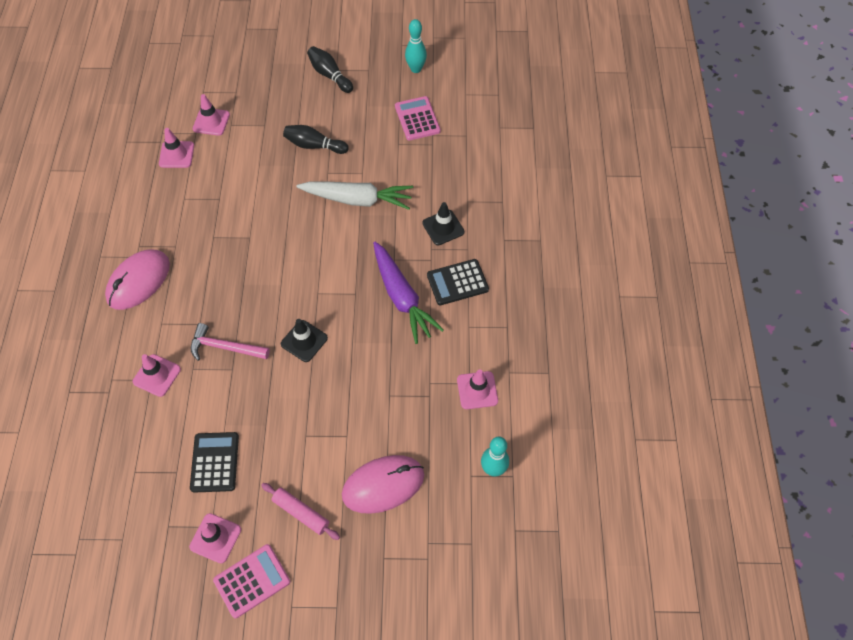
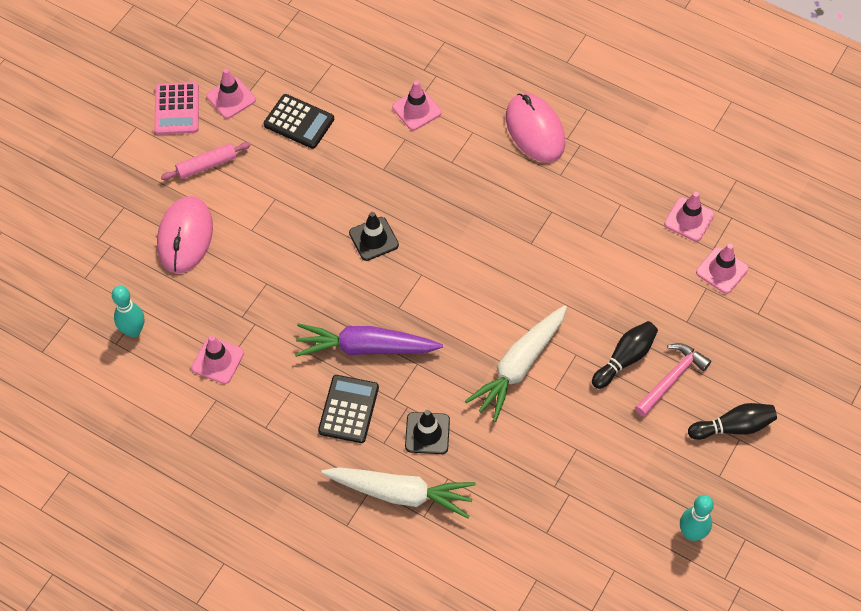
camera: 120 degrees right, 0 degrees up
(225, 347) = (411, 172): pink hammer -> pink hammer (671, 378)
(417, 119) = (604, 490): pink calculator -> none
(496, 221) = (401, 493): none -> white carrot

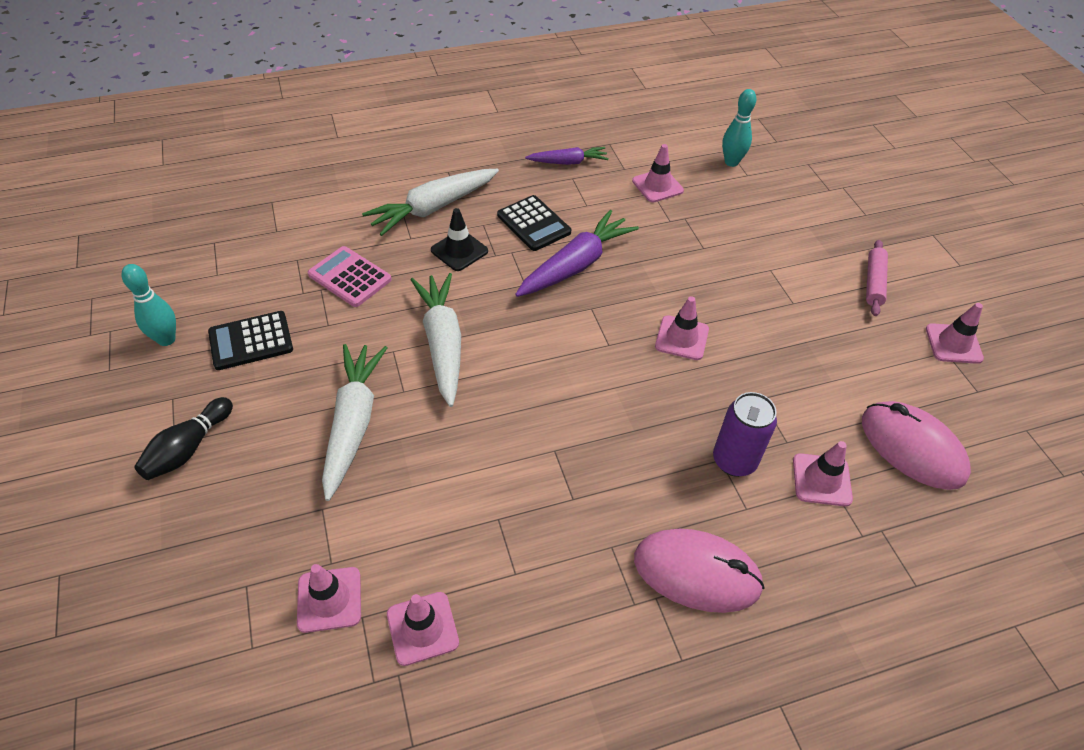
camera: 130 degrees right, 10 degrees down
(177, 109) = (965, 300): pink calculator -> pink calculator (350, 277)
(185, 236) = (800, 230): pink mouse -> pink mouse (912, 448)
(247, 446) = (568, 162): none -> purple carrot
(299, 122) = (880, 373): black calculator -> black calculator (251, 341)
(373, 239) = (681, 338): black traffic cone -> pink traffic cone
(445, 155) = (734, 461): none -> purple can
(624, 359) = (353, 423): black bowling pin -> white carrot
(671, 378) = (290, 442): pink hammer -> none

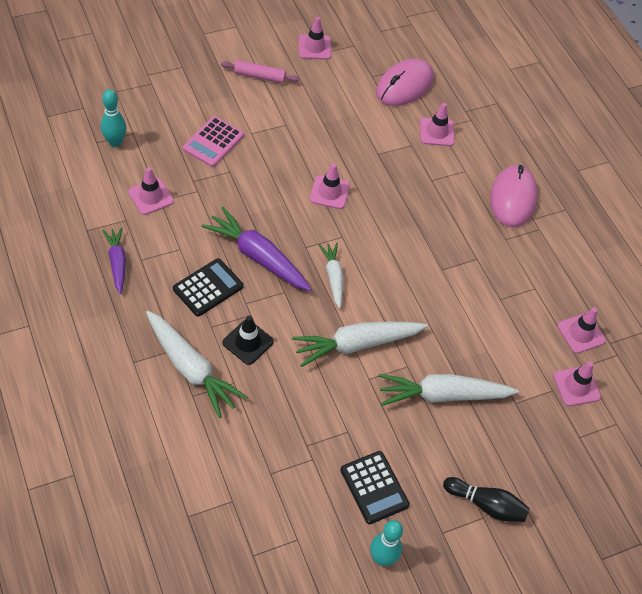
camera: 100 degrees left, 5 degrees up
(350, 277) = (289, 424): pink calculator -> pink calculator (213, 142)
(544, 330) = (333, 277): none -> white carrot
(734, 461) = (431, 173): purple can -> none

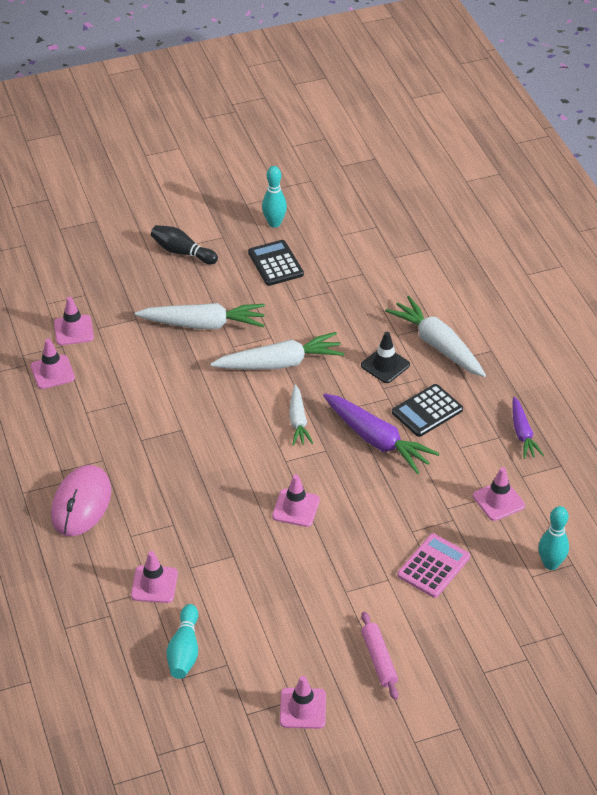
camera: 170 degrees left, 10 degrees down
(260, 76) = (379, 659): pink rolling pin -> pink rolling pin turned 60 degrees clockwise
(404, 85) = (184, 650): pink mouse -> turquoise bowling pin

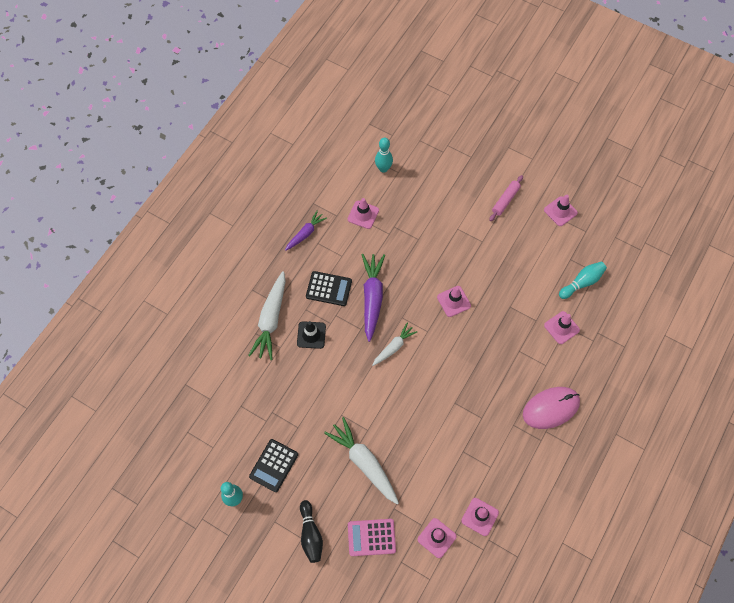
camera: 130 degrees left, 20 degrees up
(280, 363) = (358, 392): white carrot -> none
(433, 566) = (431, 215): pink calculator -> pink calculator (371, 537)

